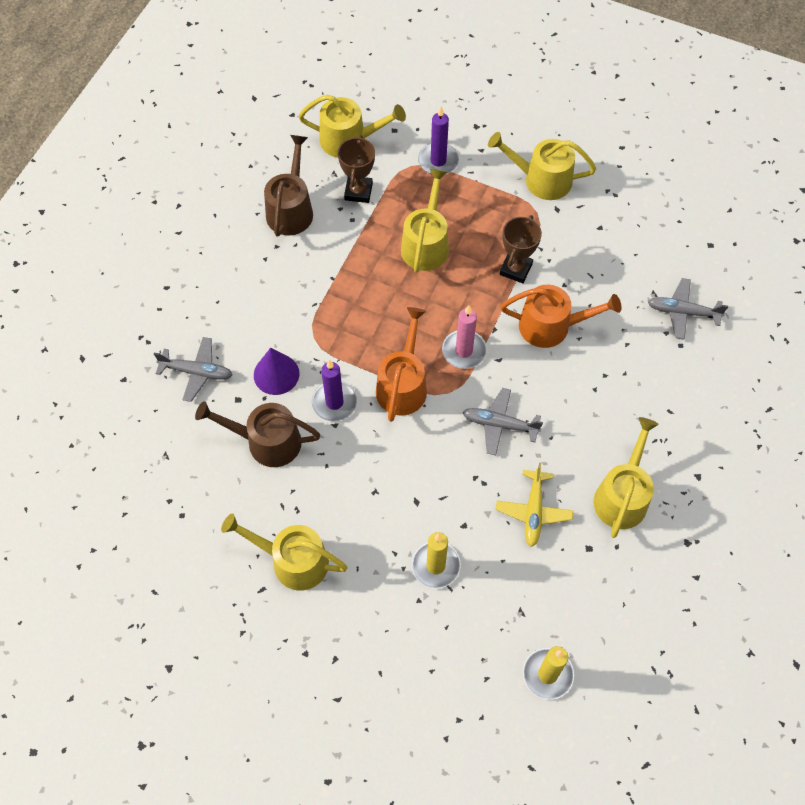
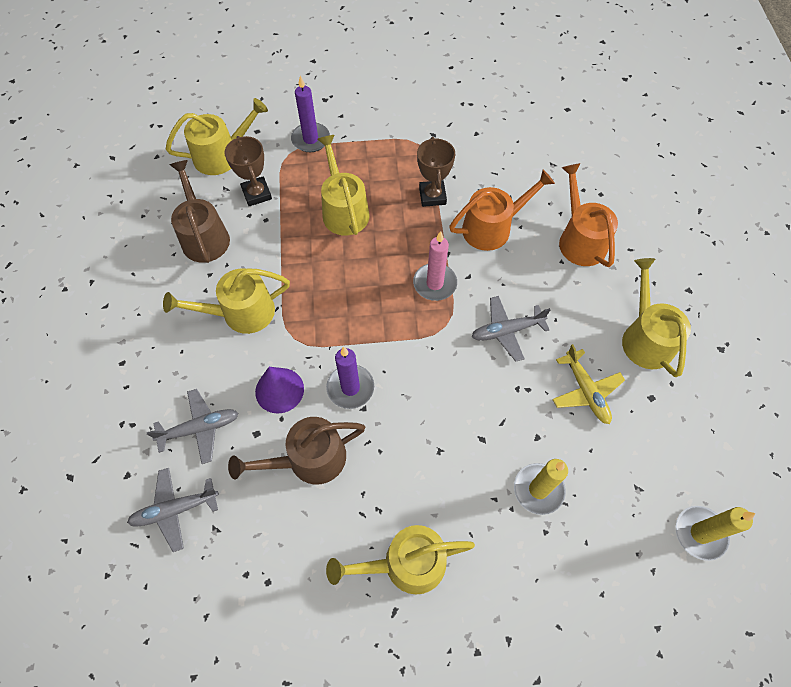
camera: 30 degrees left, 0 degrees up
(403, 385) = (402, 340): orange watering can -> orange watering can (580, 240)
(542, 179) = (405, 117): yellow watering can -> yellow watering can (241, 313)
(682, 312) = (584, 168): grey plane -> grey plane (175, 510)

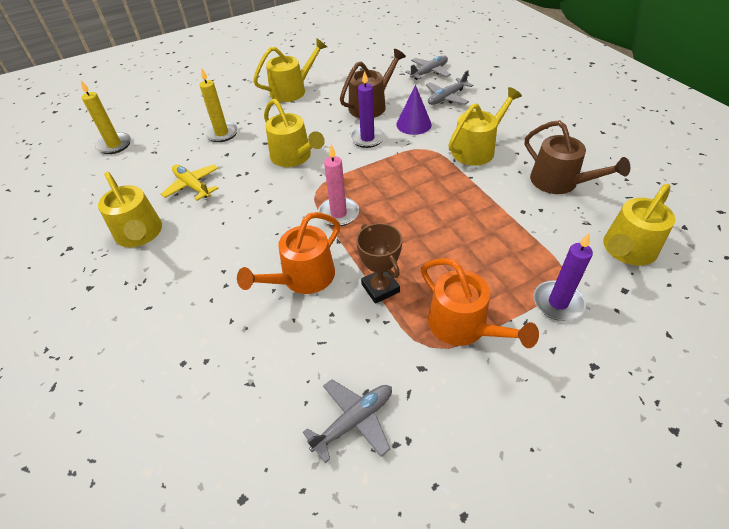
camera: 160 degrees right, 15 degrees down
(257, 194) = (553, 228): brown trophy -> none
(344, 210) = (459, 243): yellow watering can -> yellow watering can (294, 157)
(506, 331) = (264, 202): grey plane -> grey plane (354, 421)
(580, 240) = (205, 298): orange watering can -> orange watering can (463, 326)

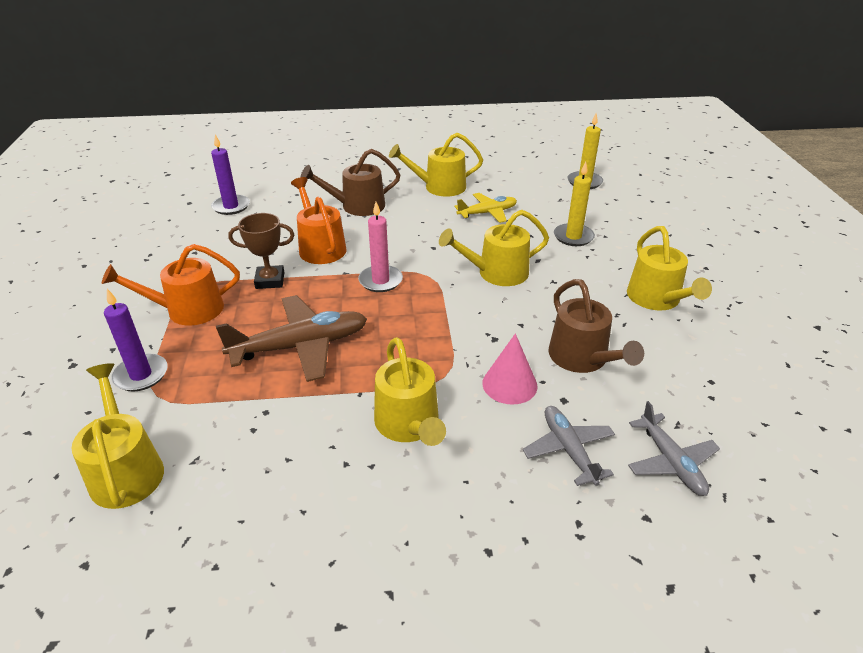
camera: 110 degrees right, 10 degrees down
(354, 421) = (183, 243): grey plane -> none
(367, 138) = (500, 333): purple candle -> purple candle (231, 206)
(413, 124) = (509, 384): purple cone -> pink cone
(450, 224) = (301, 346): none -> brown plane
(559, 182) = (278, 476): brown watering can -> brown watering can (357, 206)

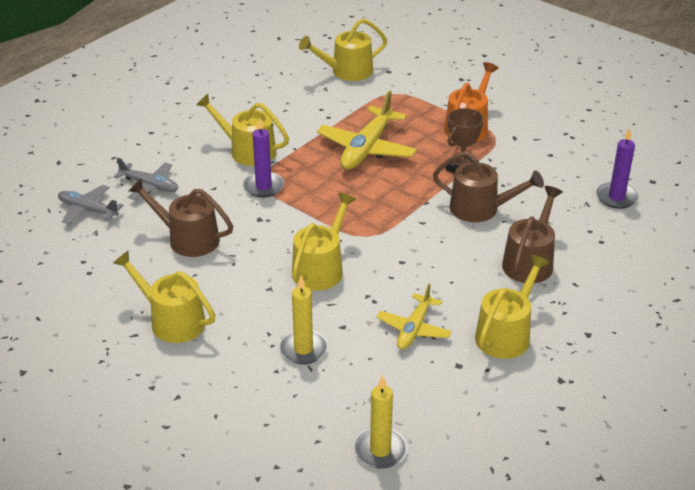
camera: 135 degrees right, 0 degrees up
(126, 470) = (347, 71): yellow watering can -> yellow watering can turned 135 degrees clockwise
(141, 375) = (419, 94): purple candle -> purple candle (263, 187)
(301, 346) = (366, 149): brown plane -> yellow plane
(320, 247) = (480, 209): orange watering can -> brown watering can
(380, 281) = (392, 211): pink candle -> none
(509, 384) = (217, 198): pink cone -> none

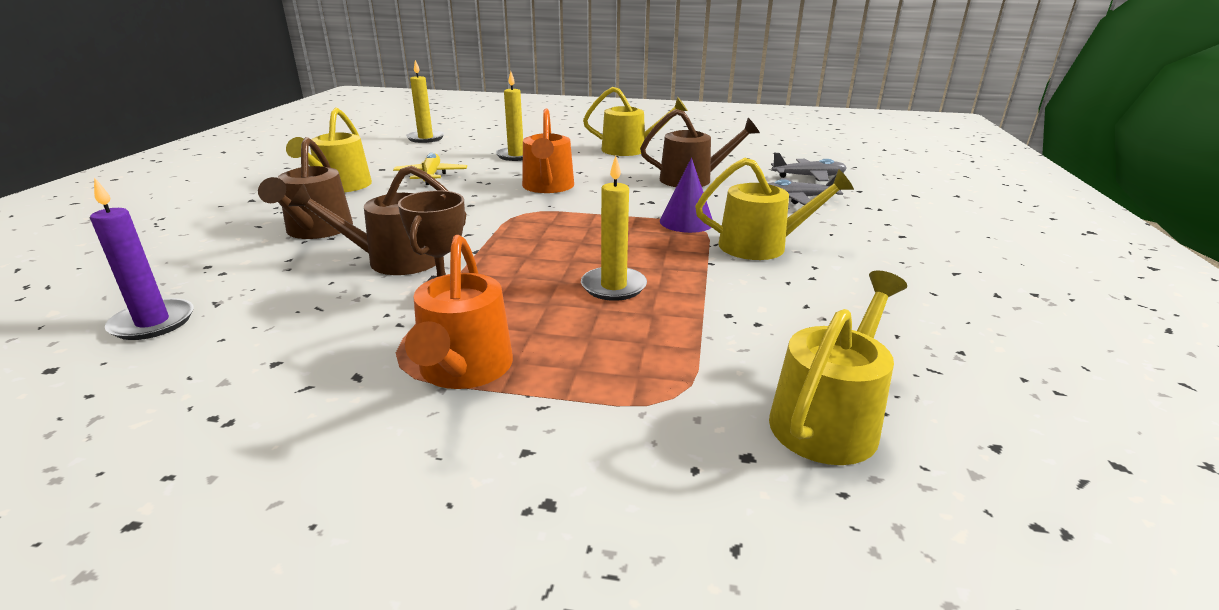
camera: 150 degrees right, 10 degrees down
(263, 187) = (686, 222): purple candle -> purple cone
(321, 269) = (548, 187): yellow watering can -> orange watering can
(366, 149) = (613, 286): yellow plane -> yellow candle

